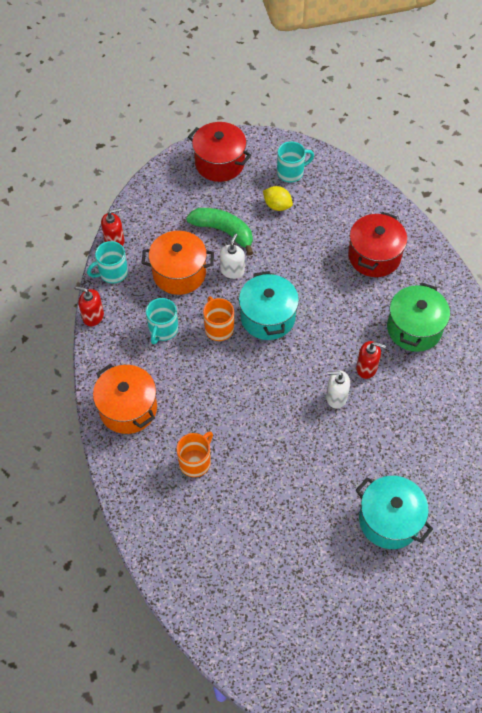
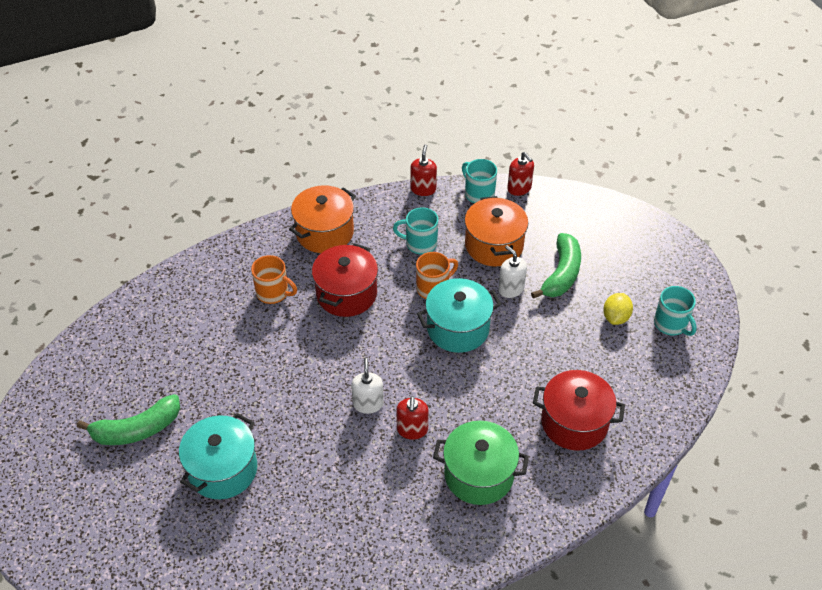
camera: 80 degrees right, 10 degrees down
(219, 163) = (657, 256): red pot -> red pot (346, 294)
(232, 270) = (511, 289): white soap dispenser -> white soap dispenser turned 135 degrees counterclockwise
(337, 594) = (137, 429): none -> green banana

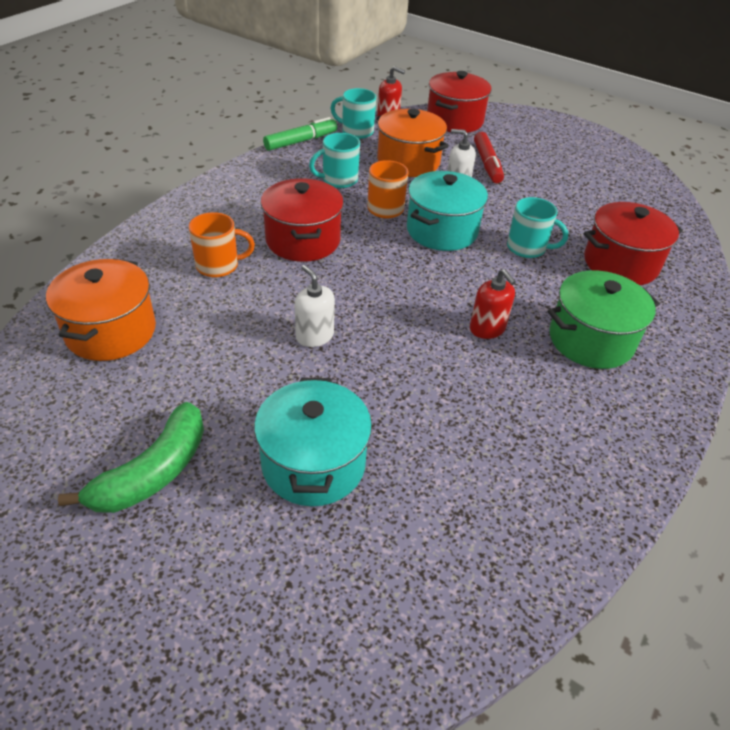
camera: 35 degrees left, 5 degrees down
(324, 232) = (231, 199): orange pot -> orange pot (111, 331)
(368, 404) = (419, 324): white soap dispenser -> white soap dispenser (314, 336)
(423, 189) = (301, 141): red soap dispenser -> green marker
(561, 274) = (487, 164): green banana -> red marker
(579, 211) = (454, 120): none -> red pot
(616, 317) = (563, 179): yellow lemon -> none
(671, 324) = (609, 170): turquoise mug -> turquoise mug (527, 248)

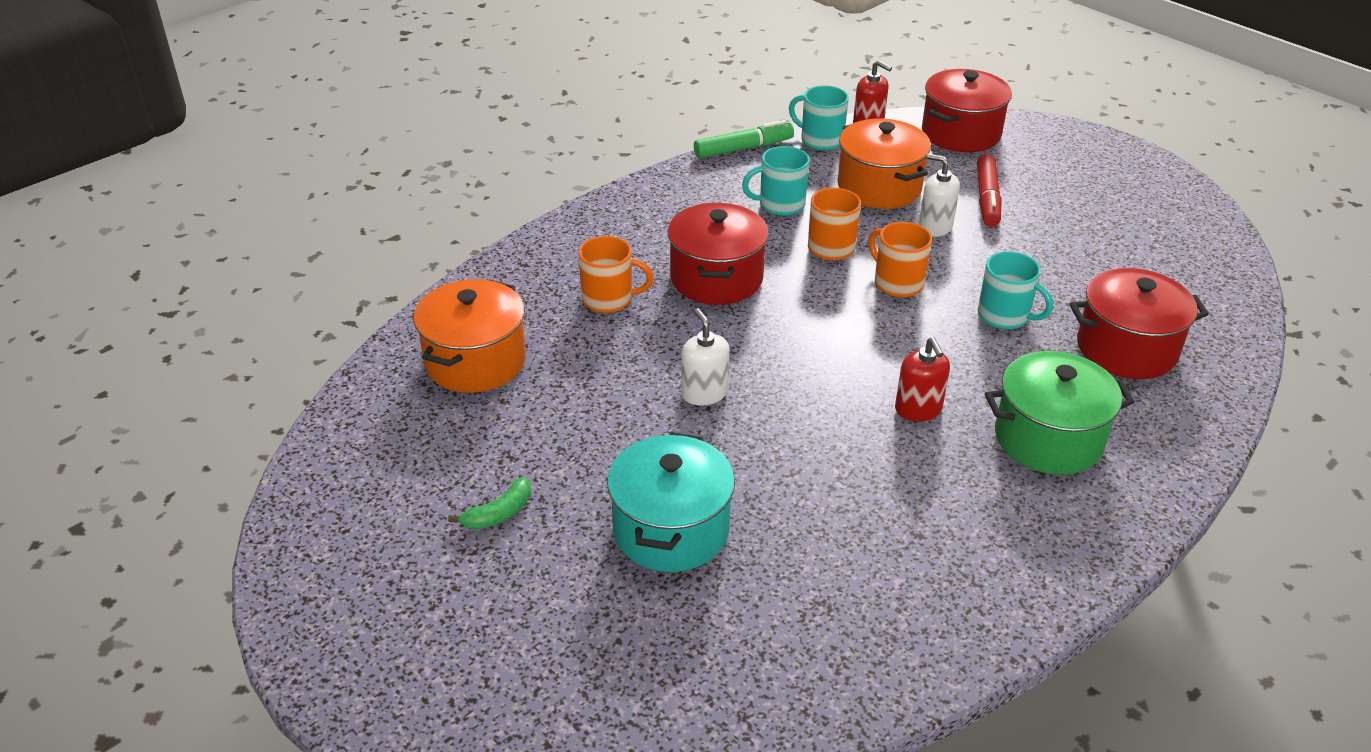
camera: 15 degrees right, 5 degrees down
(153, 472) = (499, 513): green banana -> green banana, size x0.53
(442, 231) = (897, 283): turquoise pot -> orange mug

